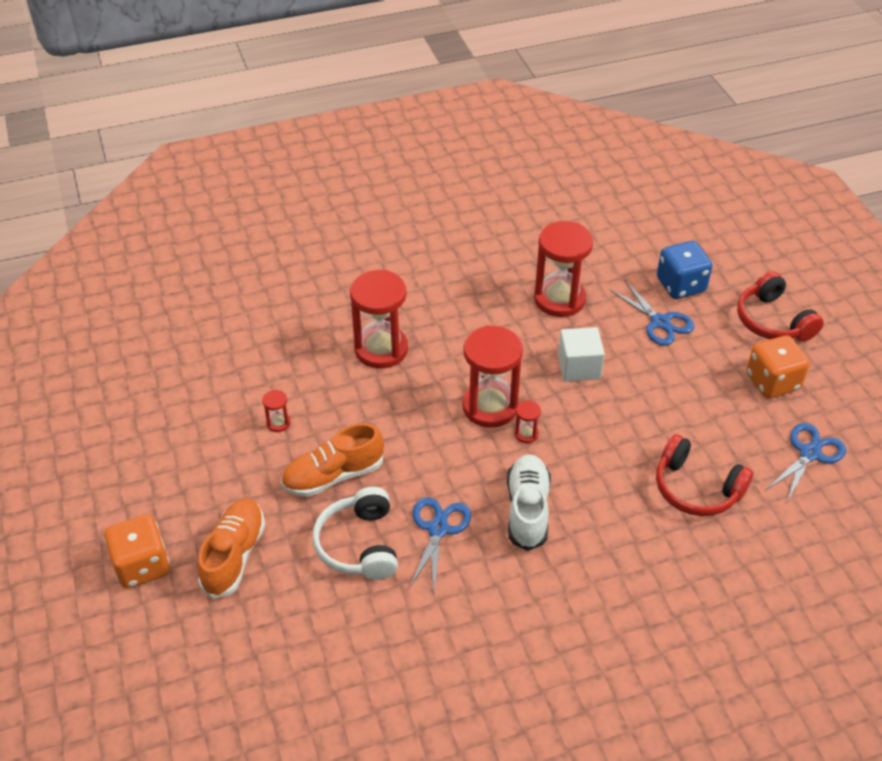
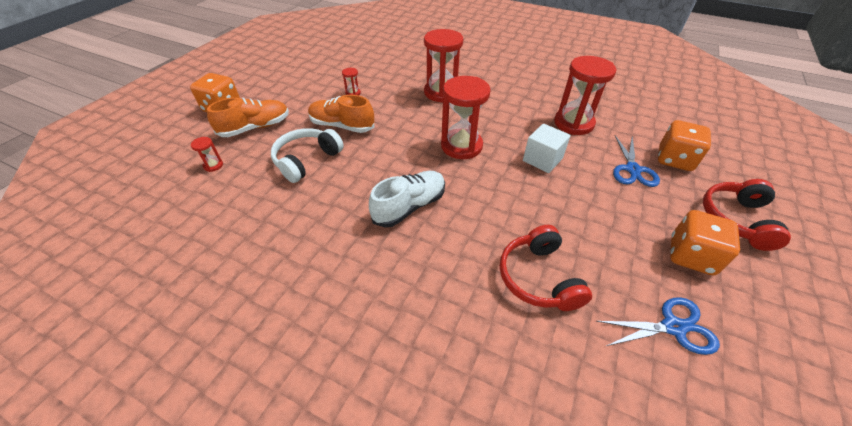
camera: 45 degrees right, 0 degrees up
(438, 529) = (351, 180): blue scissors -> none
(526, 434) = (463, 171): red hourglass -> red hourglass (213, 165)
(680, 285) = (674, 159): blue dice -> orange dice

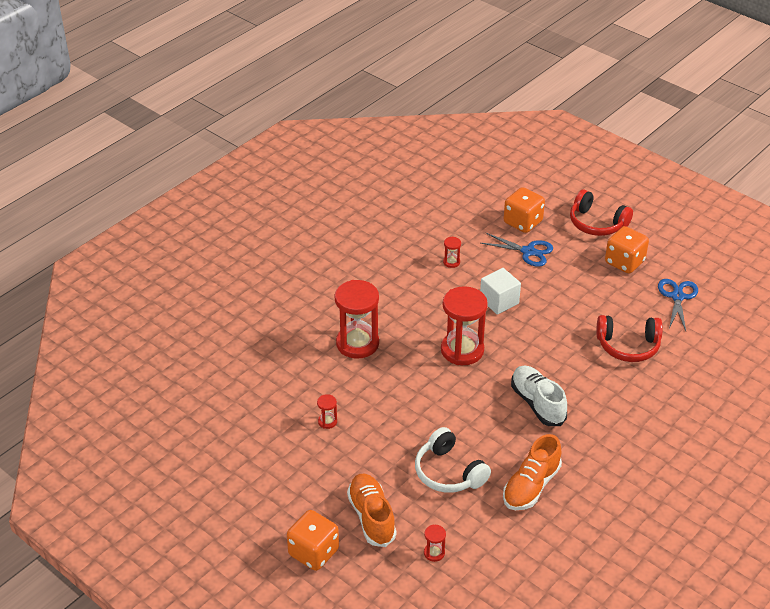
camera: 75 degrees left, 5 degrees down
(342, 126) = (395, 438): orange shoe -> orange shoe (531, 486)
(573, 123) = (451, 262): red hourglass -> red hourglass, size x0.42

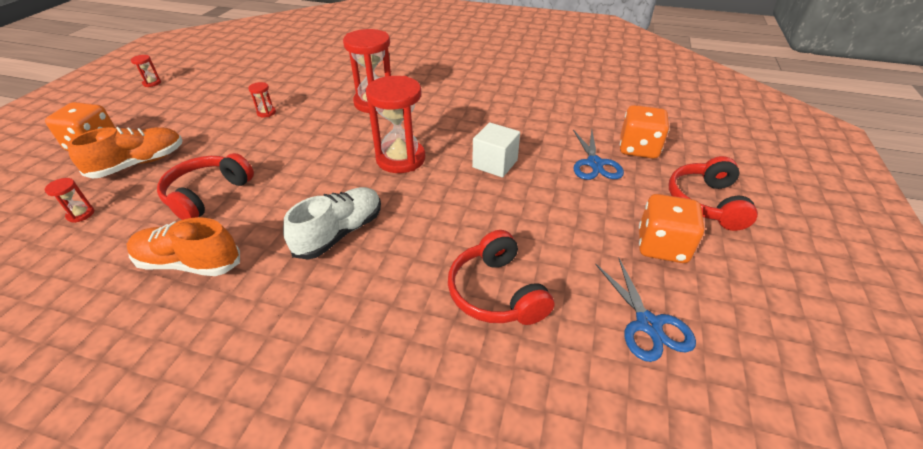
camera: 65 degrees right, 0 degrees up
(449, 472) = (207, 195): white headphones -> red headphones
(451, 262) = (528, 122): red hourglass -> red hourglass (152, 83)
(677, 297) = (648, 324): blue scissors -> blue scissors turned 90 degrees clockwise

